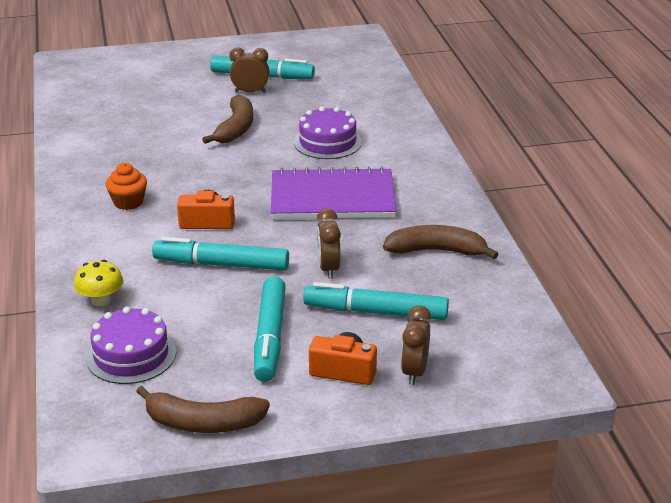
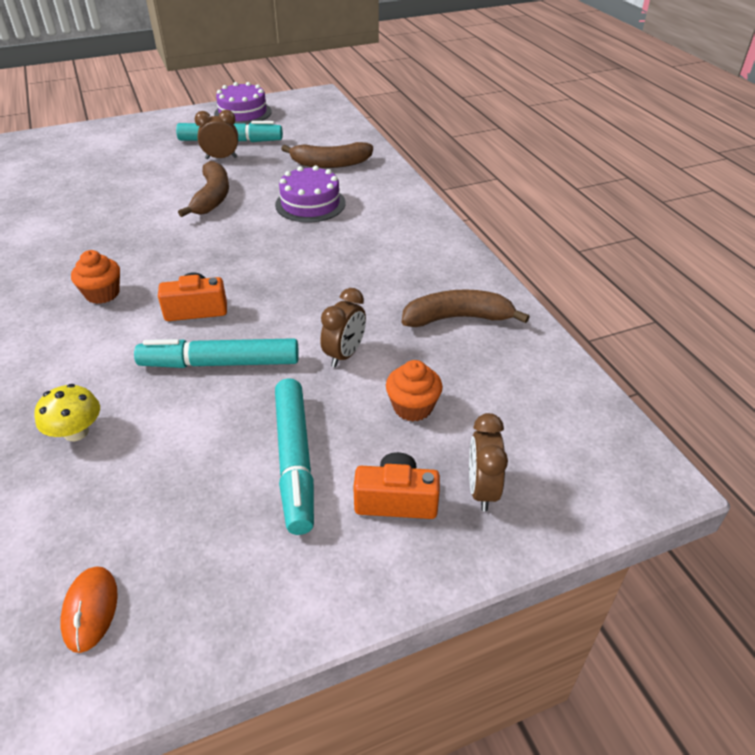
camera: 10 degrees left, 10 degrees up
(105, 407) = (90, 610): none -> orange mouse
(131, 355) = (120, 513): purple cake -> purple cake (243, 113)
(203, 423) = (229, 618): brown banana -> brown banana (330, 164)
(328, 269) = (344, 355): brown clock -> brown clock turned 135 degrees counterclockwise
(332, 198) = (329, 266): purple notebook -> none
(376, 312) = (413, 407): turquoise marker -> orange cupcake

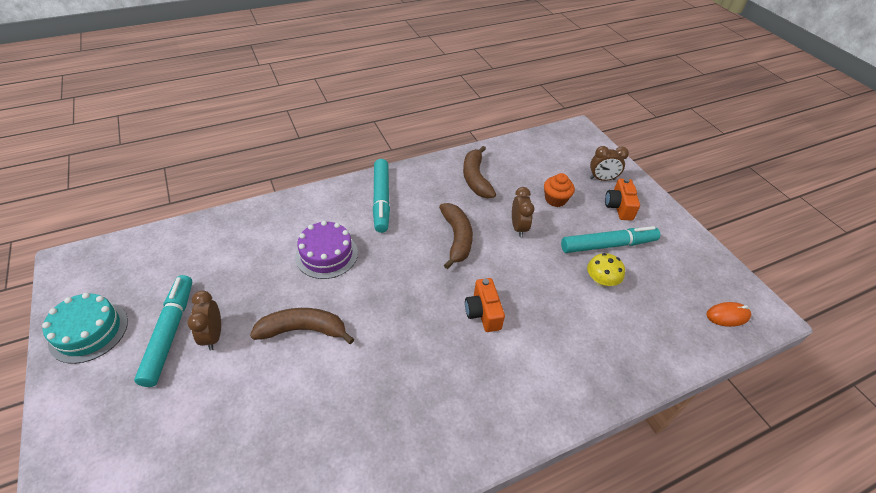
camera: 95 degrees left, 5 degrees up
(76, 432) = (622, 358): yellow mushroom -> yellow mushroom (601, 281)
(102, 294) = (469, 386): orange cupcake -> none
(220, 363) = (539, 289): turquoise marker -> turquoise marker (381, 200)
(243, 113) = (89, 331): purple cake -> turquoise cake
(330, 164) = (252, 244): brown banana -> brown banana (457, 238)
(344, 355) = (518, 227): brown clock -> brown clock turned 60 degrees clockwise

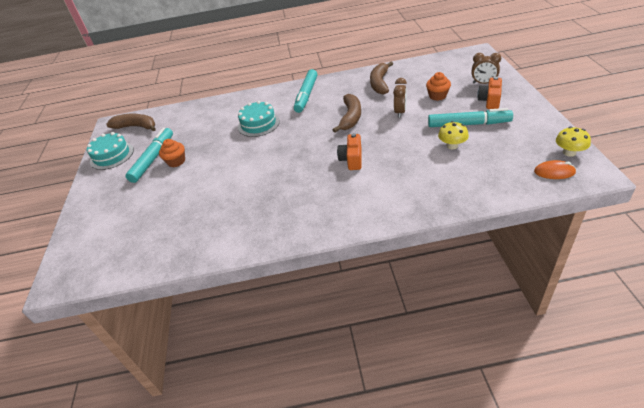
camera: 25 degrees right, 5 degrees down
(213, 335) = (176, 161): brown clock -> orange cupcake
(303, 330) = (229, 162): brown banana -> brown banana (136, 127)
(326, 254) = (258, 124): purple cake -> turquoise cake
(731, 284) = (569, 152): none -> yellow mushroom

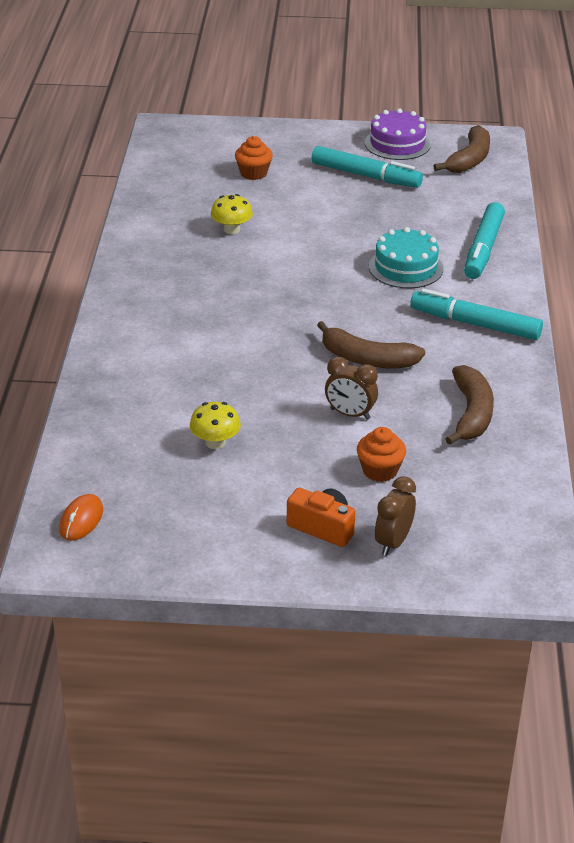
camera: 95 degrees right, 5 degrees down
(112, 155) = (397, 144): turquoise cake -> purple cake
(176, 161) = (345, 194): orange cupcake -> orange cupcake (253, 173)
(352, 159) = (246, 340): orange camera -> none
(380, 83) = (471, 414): brown banana -> brown banana turned 75 degrees clockwise
(468, 124) = (263, 478): turquoise marker -> turquoise marker (483, 249)
(569, 152) = (114, 556): yellow mushroom -> yellow mushroom (231, 229)

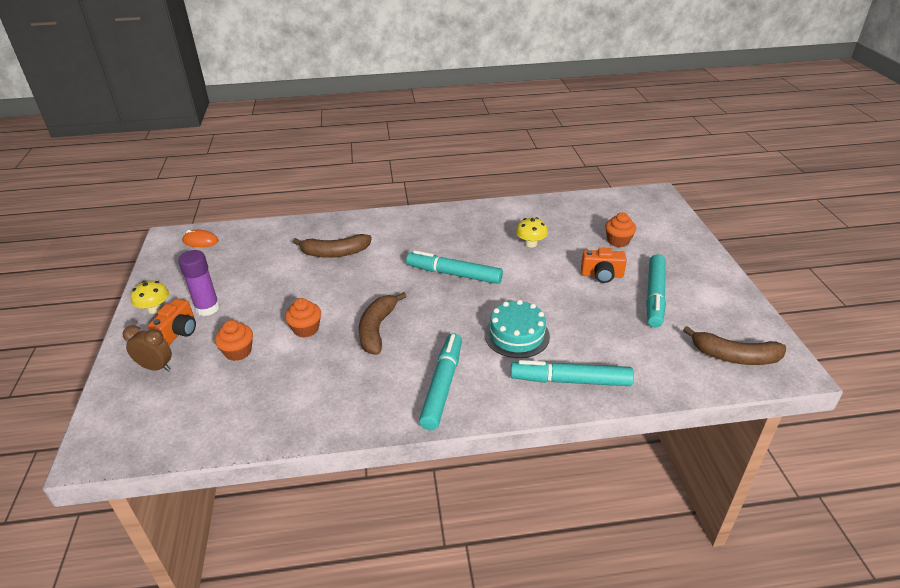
camera: 80 degrees right, 0 degrees up
(215, 442) = (272, 275): yellow mushroom -> yellow mushroom (155, 309)
(275, 292) = (454, 274): none -> turquoise marker
(275, 502) = (207, 308): none -> purple glue stick
(316, 197) = (602, 275): none -> orange camera
(350, 414) = (306, 329): brown clock -> orange cupcake
(397, 144) = (727, 307): purple cake -> none
(471, 414) = (310, 395): brown banana -> brown banana (335, 253)

